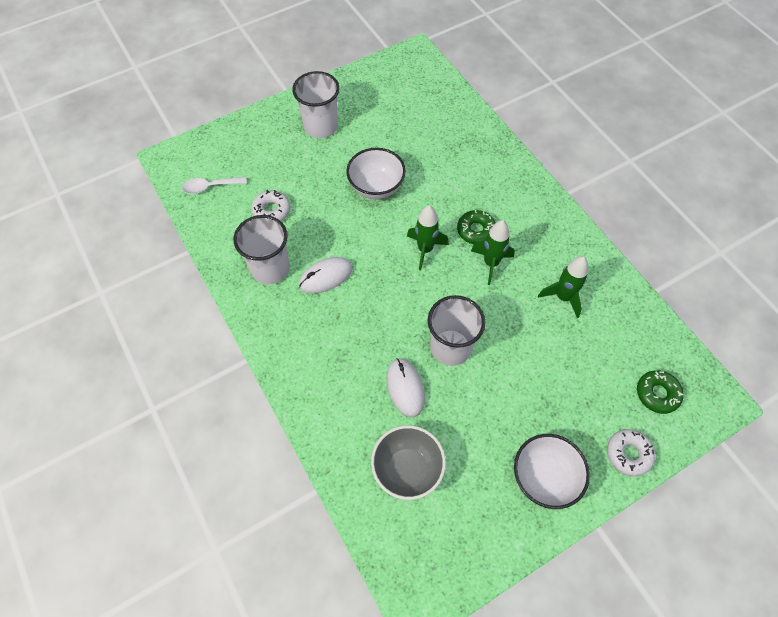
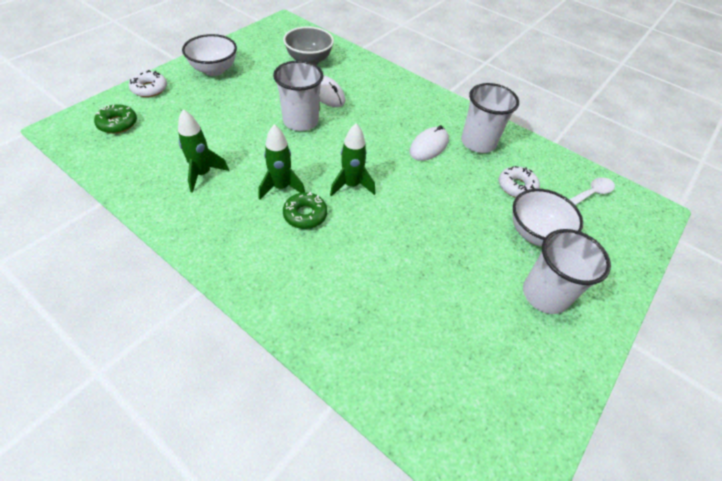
camera: 155 degrees right, 10 degrees down
(376, 187) = (432, 234): white bowl -> white bowl (535, 233)

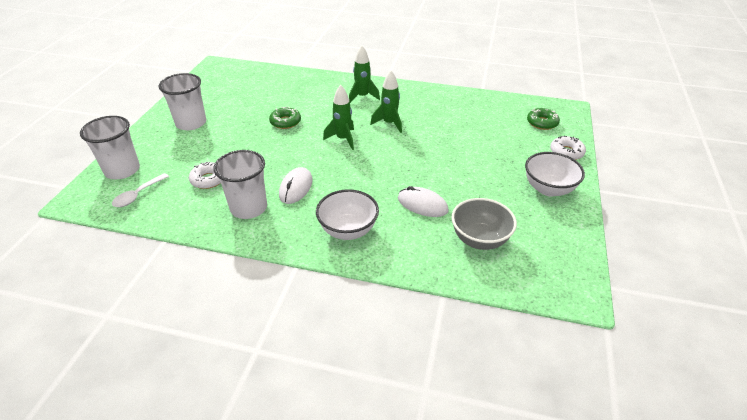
camera: 160 degrees right, 10 degrees down
(203, 174) = (446, 115): green rocket -> green rocket (362, 97)
(301, 121) = (420, 170): white cup -> white cup (122, 170)
(305, 215) = (361, 115): green donut -> green donut (285, 122)
(535, 233) = (194, 152): white bowl -> white bowl (348, 230)

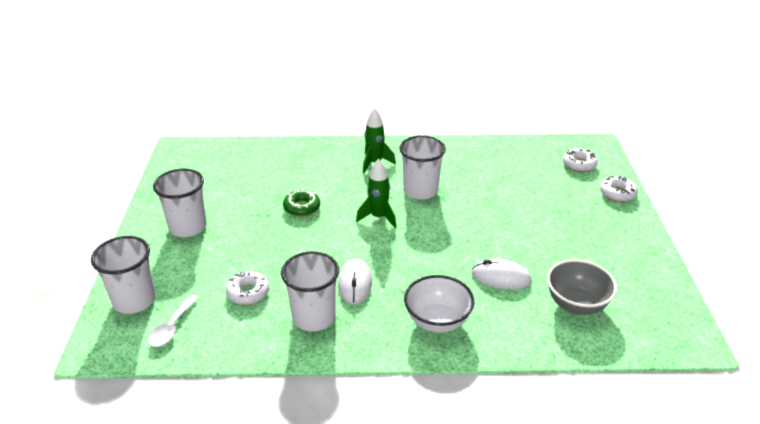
camera: 15 degrees left, 5 degrees down
(389, 123) = (420, 190): green rocket -> white cup
(542, 123) = (579, 164): green donut -> white donut
(548, 189) = (618, 237): white bowl -> none

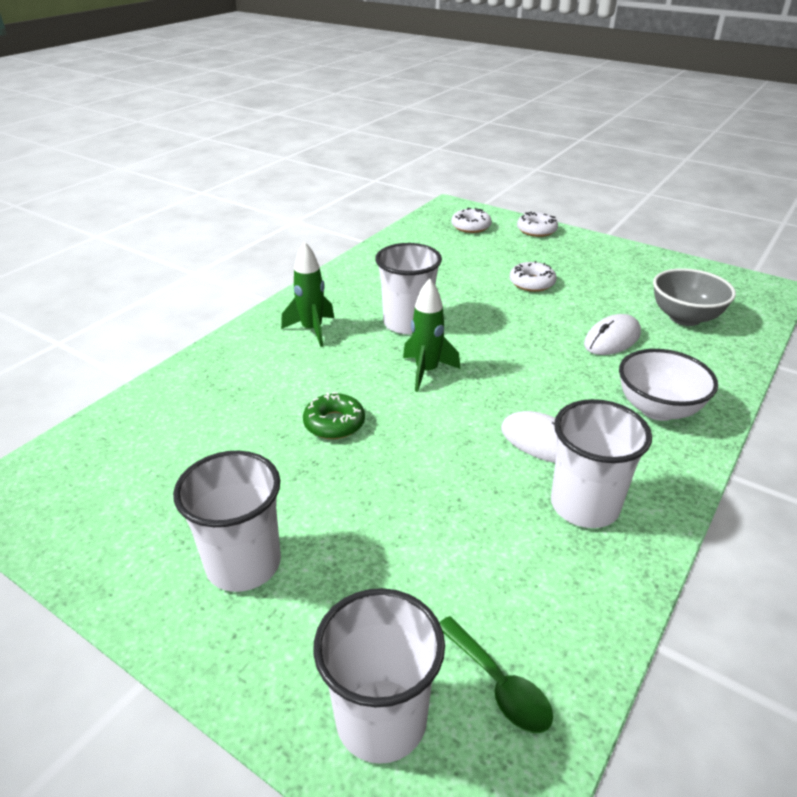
camera: 55 degrees left, 0 degrees up
(172, 327) = (498, 684): white spoon -> green spoon
(248, 292) = (481, 552): white donut -> white donut (532, 283)

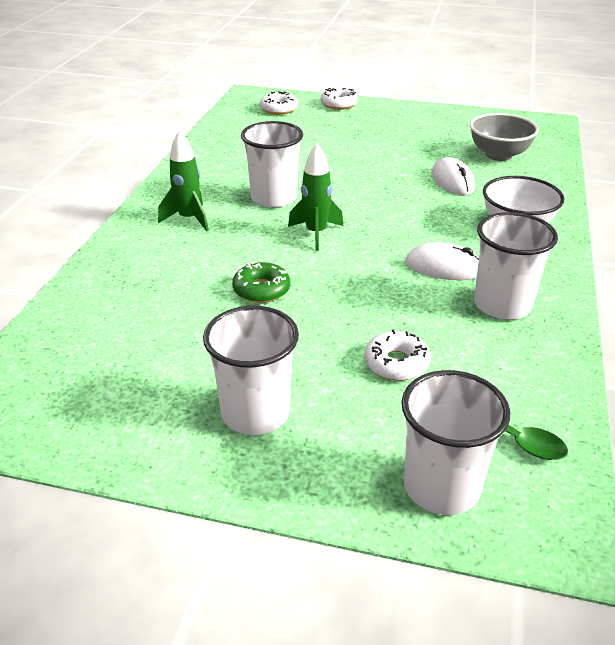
camera: 20 degrees left, 0 degrees up
(532, 283) = (361, 148): white donut -> white donut (396, 363)
(612, 339) = (452, 181): white mouse -> white mouse turned 45 degrees counterclockwise

